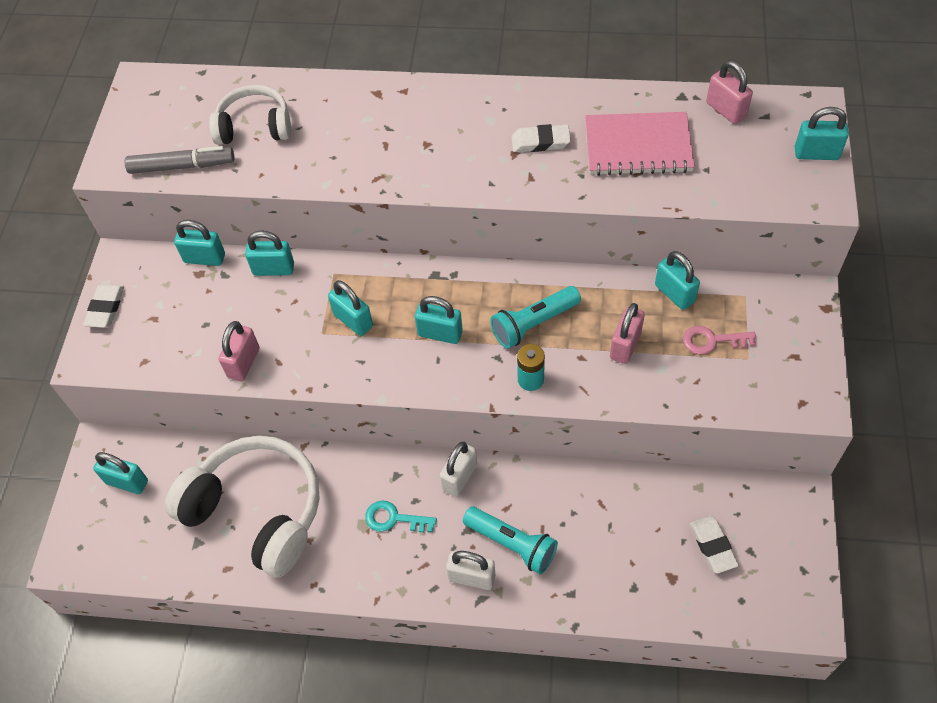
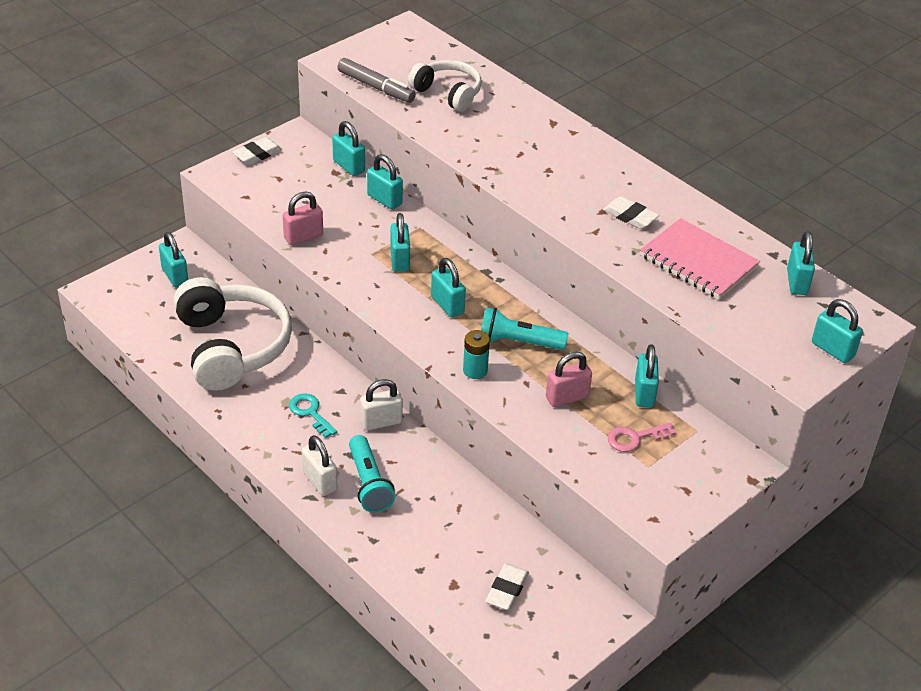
camera: 35 degrees right, 15 degrees down
(712, 341) = (635, 438): pink key -> pink key turned 60 degrees counterclockwise
(726, 110) = (797, 282): pink padlock -> turquoise padlock

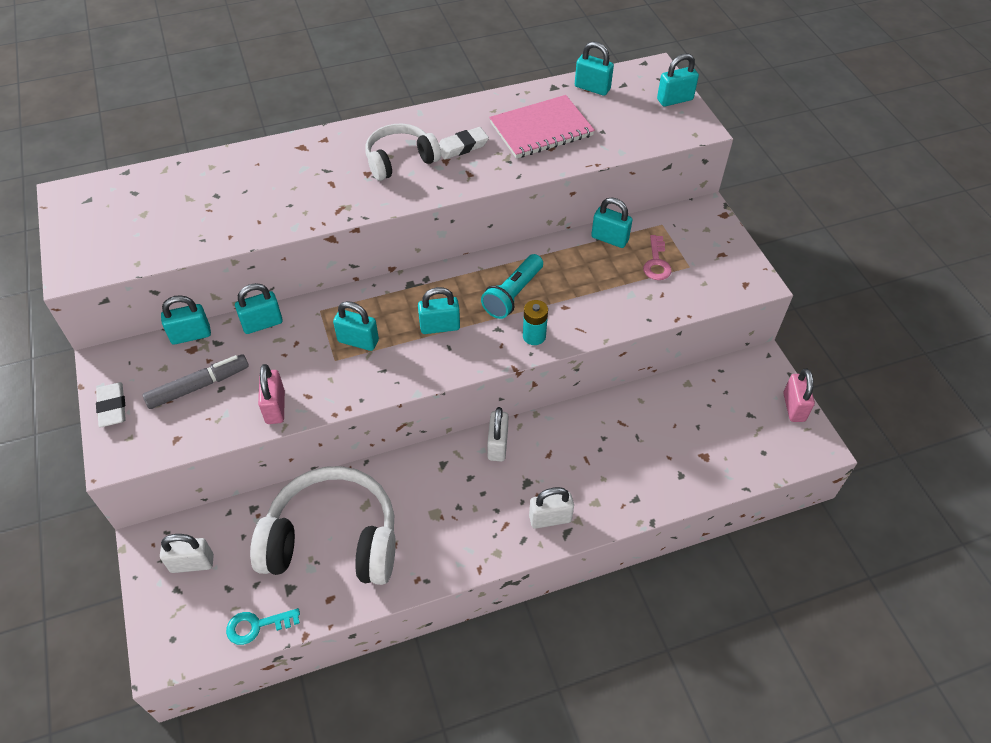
camera: 65 degrees left, 10 degrees up
(175, 276) = (192, 563): turquoise padlock -> white padlock
(310, 413) = (459, 498): turquoise key -> turquoise key (257, 626)
(369, 483) = (568, 480): turquoise flashlight -> none
(376, 87) = (148, 251): grey marker -> grey marker (198, 386)
(448, 93) = (202, 201): white headphones -> white headphones (400, 160)
(507, 590) = (721, 421): white eraser -> none
(567, 397) = (594, 287): pink padlock -> pink padlock (793, 407)

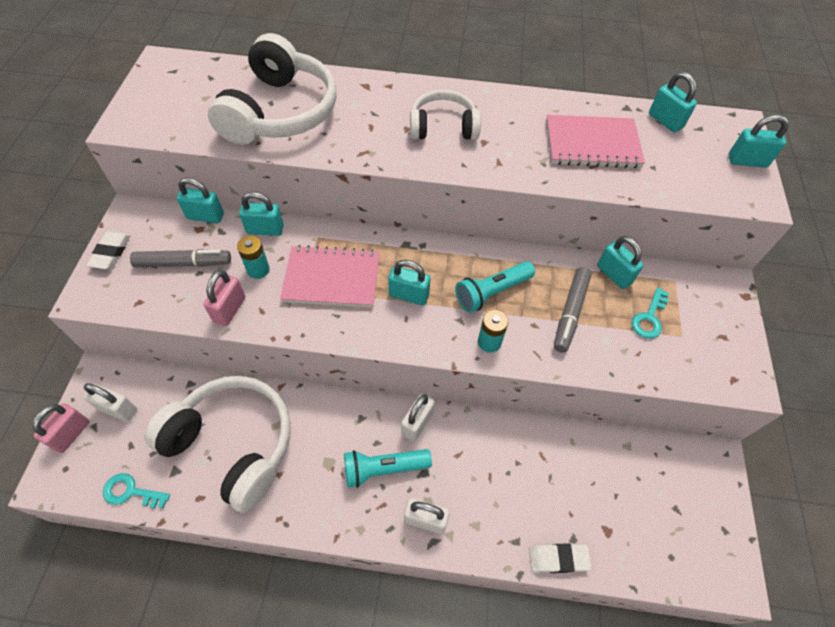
camera: 25 degrees right, 5 degrees up
(232, 201) = (280, 112): none -> white headphones
(280, 362) = (258, 270): none -> turquoise battery
(358, 341) = (332, 278): turquoise padlock -> pink notebook
(462, 146) = (507, 134): white eraser -> white eraser (558, 559)
(489, 495) = (384, 469): none -> turquoise flashlight
(590, 285) = (570, 313): none -> grey marker
(656, 263) = (649, 318): pink key -> turquoise key
(793, 407) = (728, 523): pink padlock -> pink padlock (71, 434)

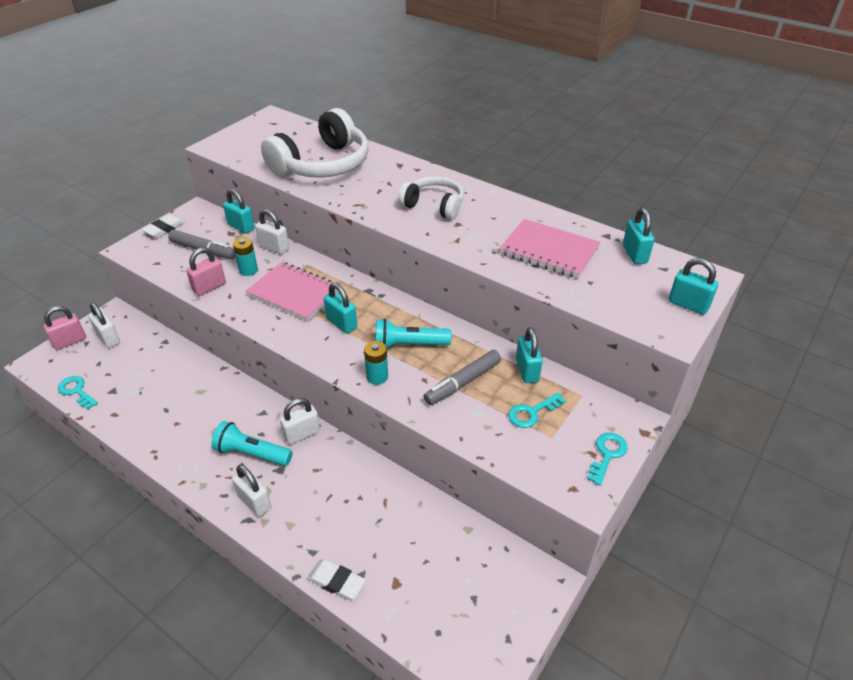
camera: 30 degrees right, 15 degrees down
(233, 444) = (162, 391): white headphones -> none
(265, 230) = (274, 248): turquoise padlock -> white padlock
(735, 332) = (607, 454): none -> turquoise key

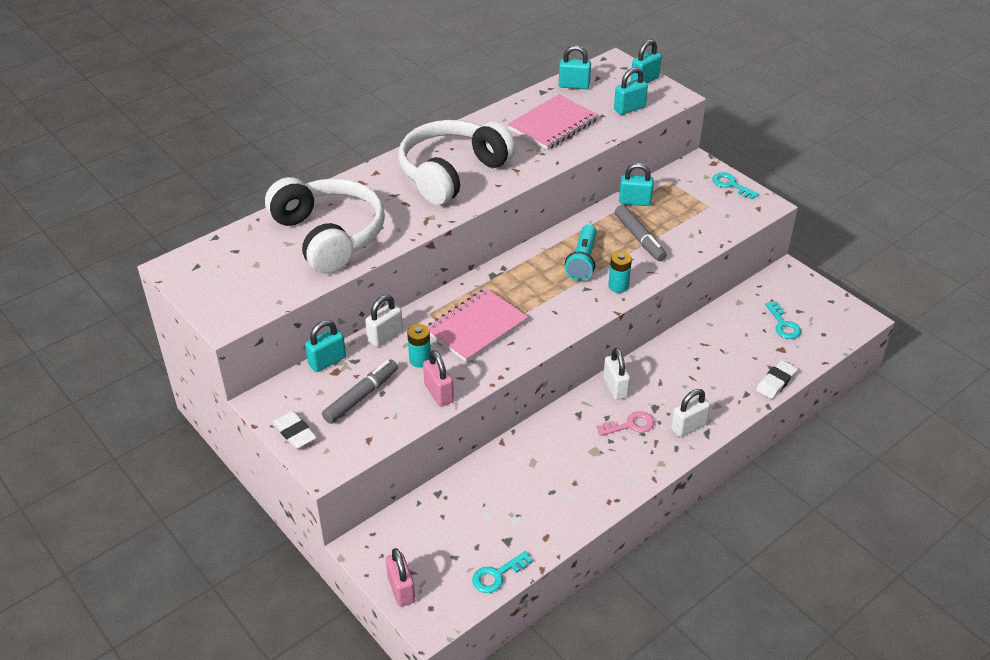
camera: 75 degrees left, 0 degrees up
(108, 338) = (411, 549): white padlock -> none
(252, 453) = (630, 425): turquoise flashlight -> pink key
(341, 323) = (538, 299): turquoise padlock -> turquoise padlock (629, 108)
(434, 206) = (452, 173): white headphones -> white headphones, size x1.72
(532, 413) = (682, 210): turquoise key -> turquoise key (783, 324)

